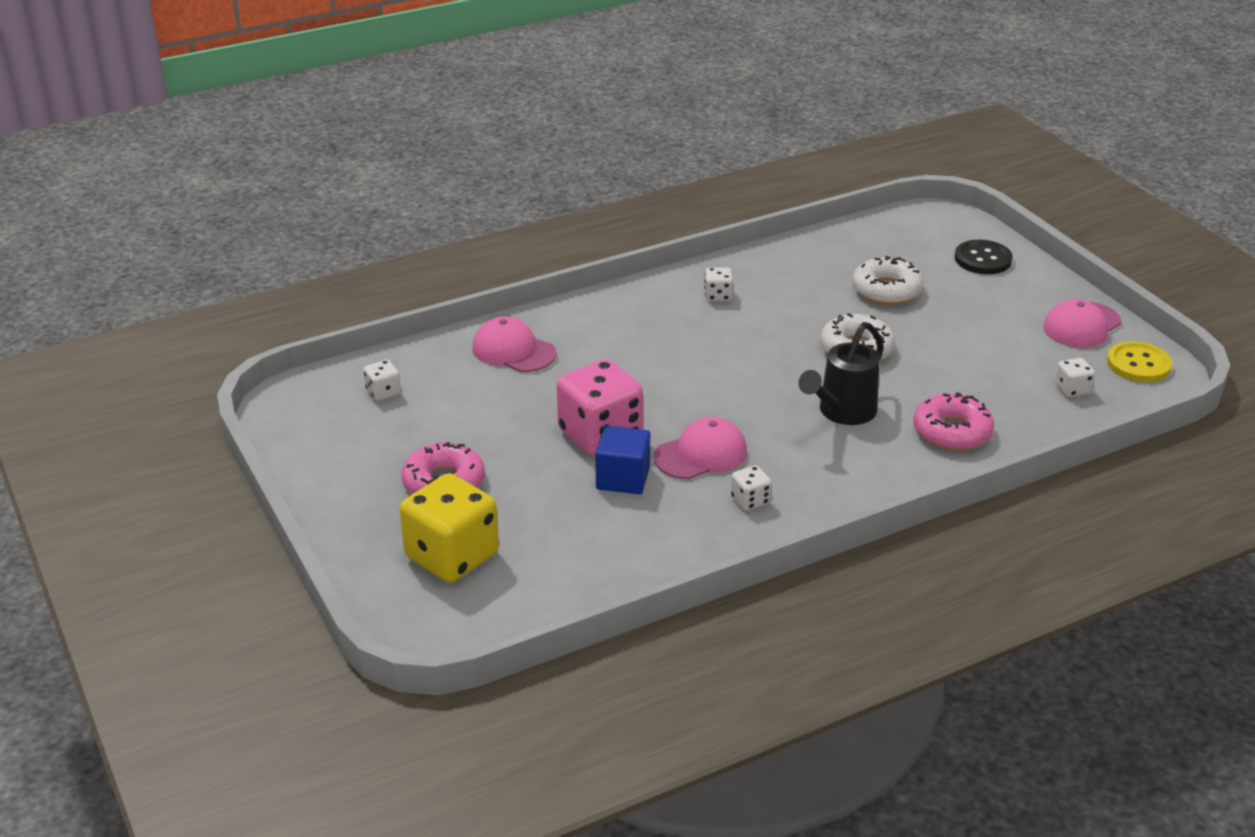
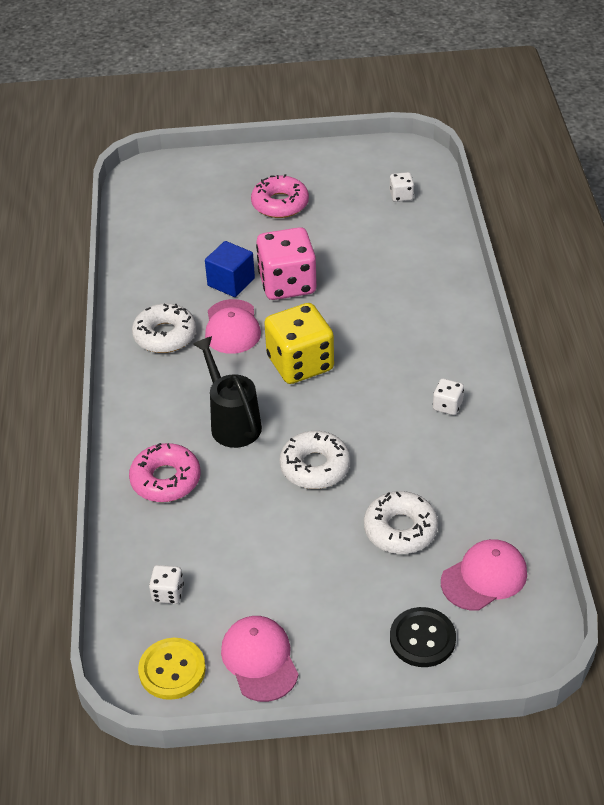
camera: 115 degrees right, 10 degrees up
(452, 556) = (205, 194): yellow dice -> yellow dice (300, 363)
(513, 351) = (422, 266): pink cap -> pink cap (484, 577)
(750, 500) = (165, 335): white dice -> white donut

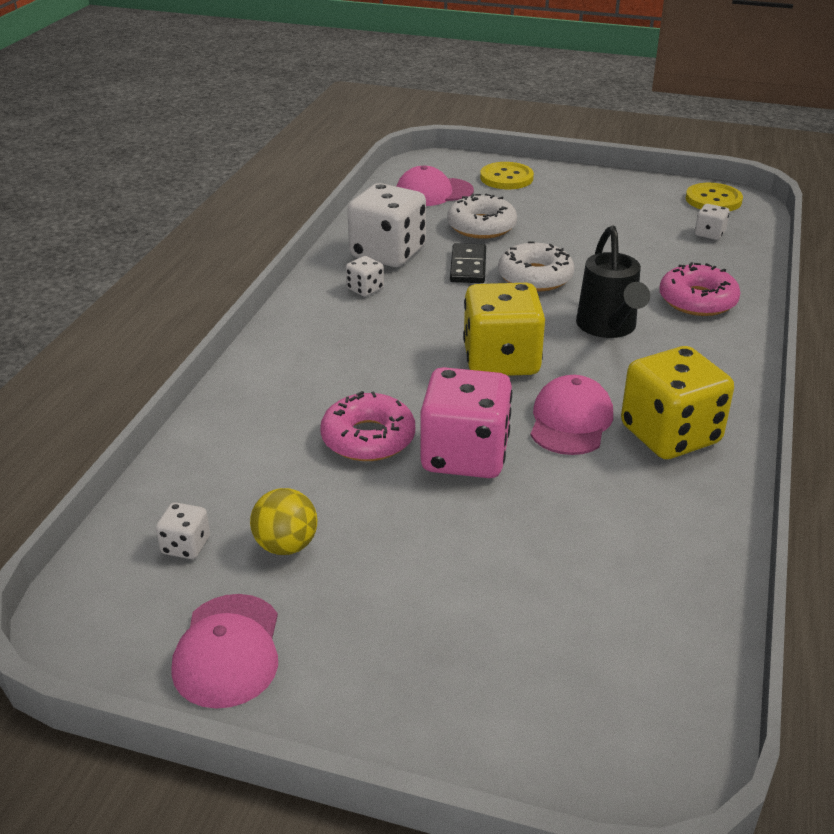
camera: 160 degrees left, 10 degrees down
(165, 335) = (670, 435): white donut -> yellow dice
(231, 282) = (548, 481): blue cube -> none
(259, 660) = (640, 192): pink cap -> pink cap (228, 651)
(280, 204) = (399, 596): pink donut -> pink donut (368, 438)
(351, 209) = (286, 545): none -> yellow ball
(380, 462) = (468, 266): none -> black domino
(422, 638) = (506, 178): black button -> yellow button
(461, 458) = (388, 253): none -> white dice

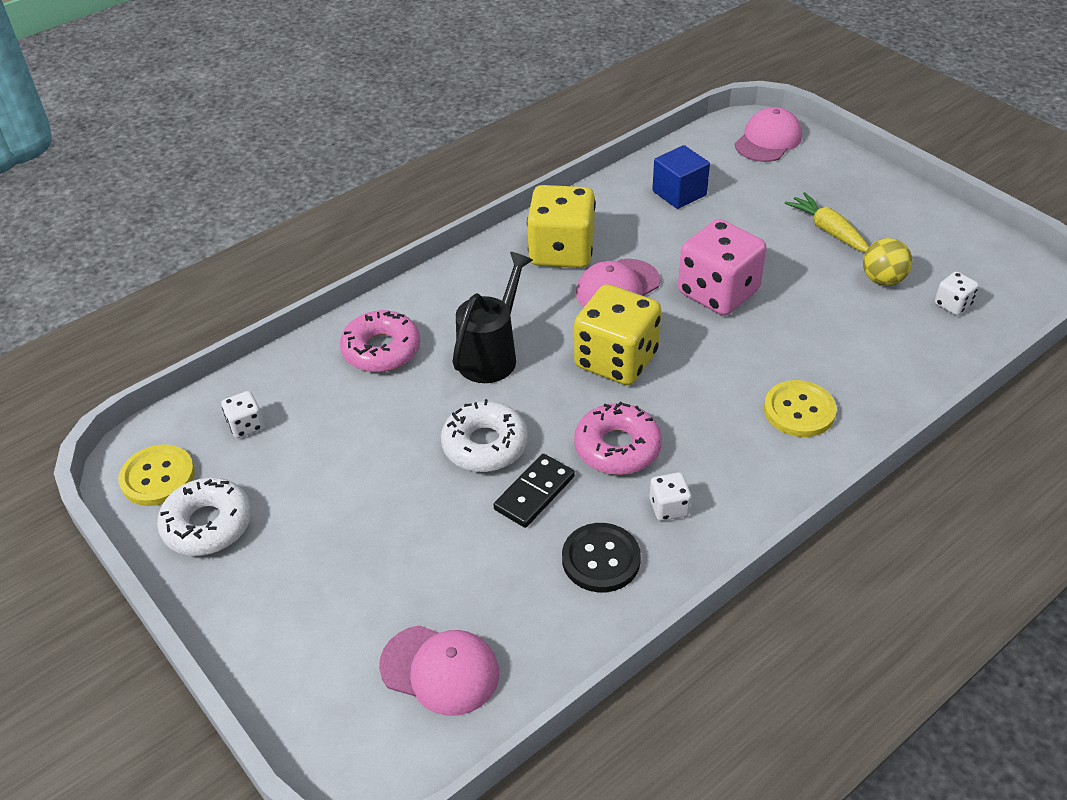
camera: 145 degrees left, 10 degrees up
(228, 651) = (943, 237): pink cap -> pink cap (768, 140)
(368, 438) = (779, 333): pink donut -> pink donut (617, 447)
(388, 253) = (601, 559): white dice -> black button
(394, 592) = (828, 230): none -> yellow carrot
(481, 226) = (453, 558): white donut -> white donut (207, 525)
(506, 178) = (315, 655): yellow button -> yellow button (799, 411)
(631, 568) = (679, 193): none -> blue cube

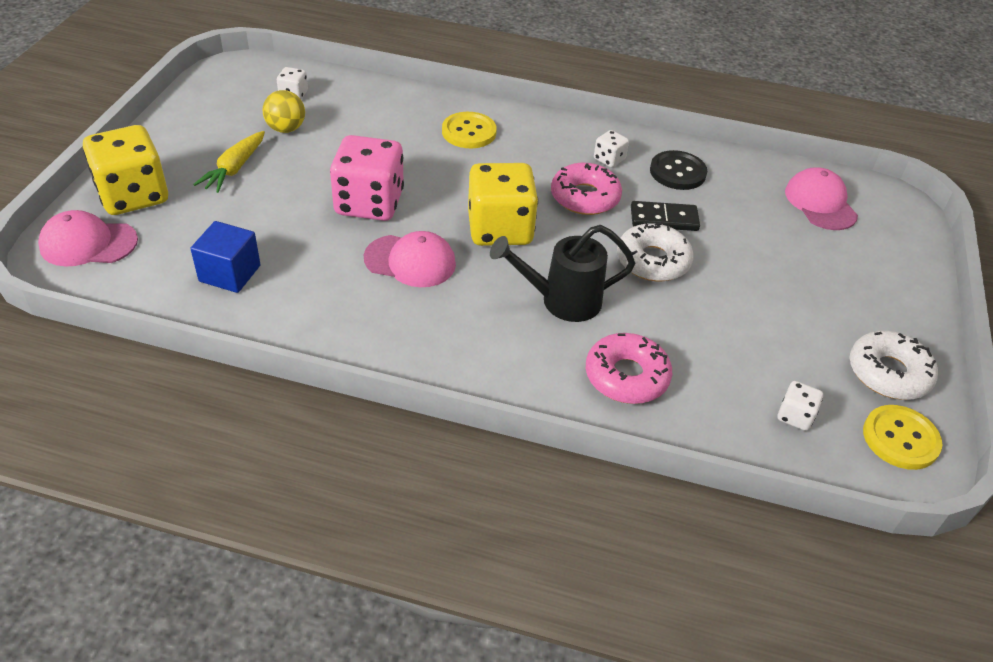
camera: 130 degrees left, 0 degrees up
(561, 251) = (387, 318): yellow dice -> yellow dice (133, 195)

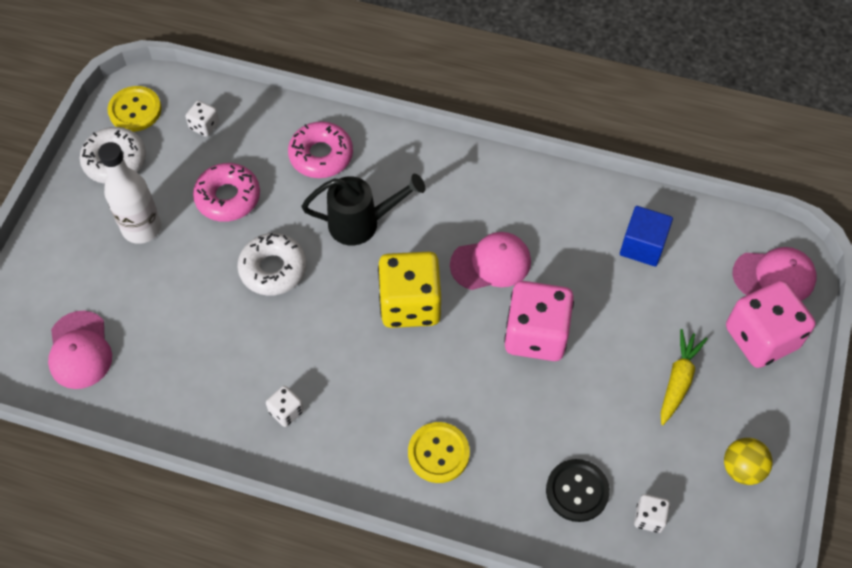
camera: 175 degrees left, 15 degrees up
(133, 195) = (761, 337): yellow dice -> pink dice
(286, 129) = (642, 450): yellow ball -> yellow ball (742, 469)
(410, 261) = (491, 263): pink cap -> pink cap turned 150 degrees clockwise
(585, 197) = (322, 351): pink donut -> pink donut (228, 197)
(664, 219) = (249, 322): black domino -> none
(677, 172) = (215, 393): black button -> black button (577, 491)
(815, 301) = (142, 228): none -> white bottle

